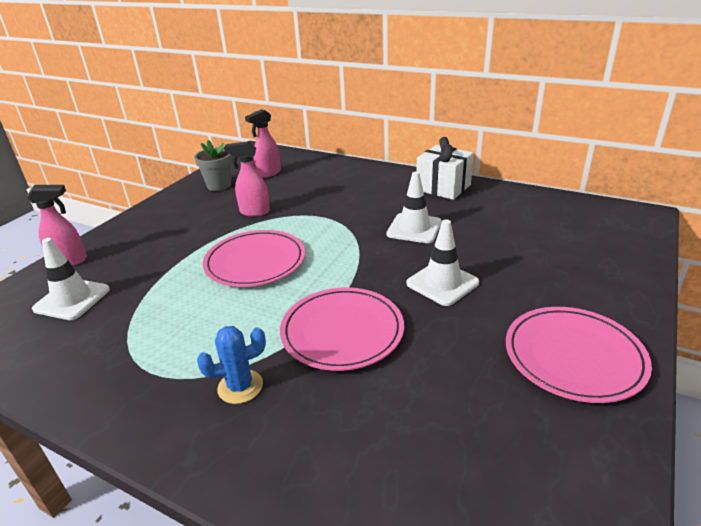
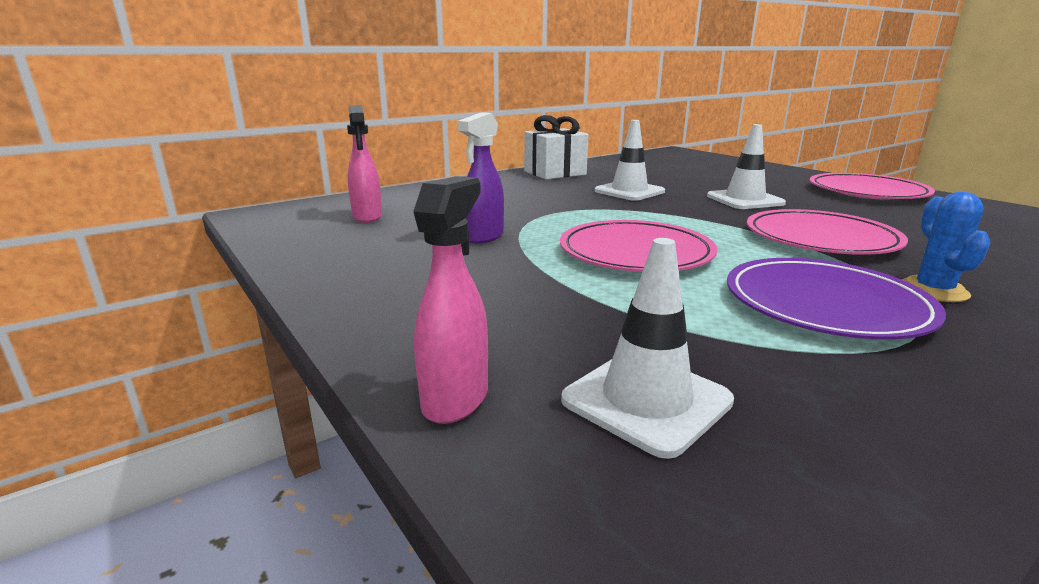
camera: 65 degrees left, 10 degrees down
(194, 339) = (825, 304): none -> purple plate
(219, 185) = (344, 245): grey flower pot -> none
(254, 212) = (483, 237): pink spray bottle -> purple spray bottle

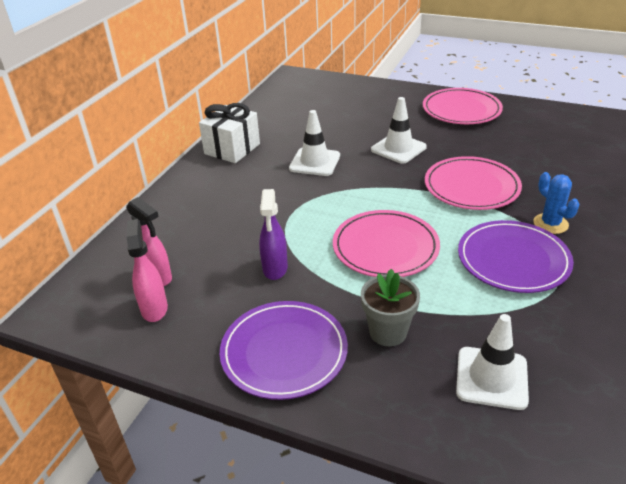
camera: 30 degrees left, 15 degrees up
(398, 288) = (284, 352): none -> purple plate
(456, 398) = (413, 423): pink spray bottle -> pink spray bottle (154, 308)
(544, 310) = (388, 332): none -> grey flower pot

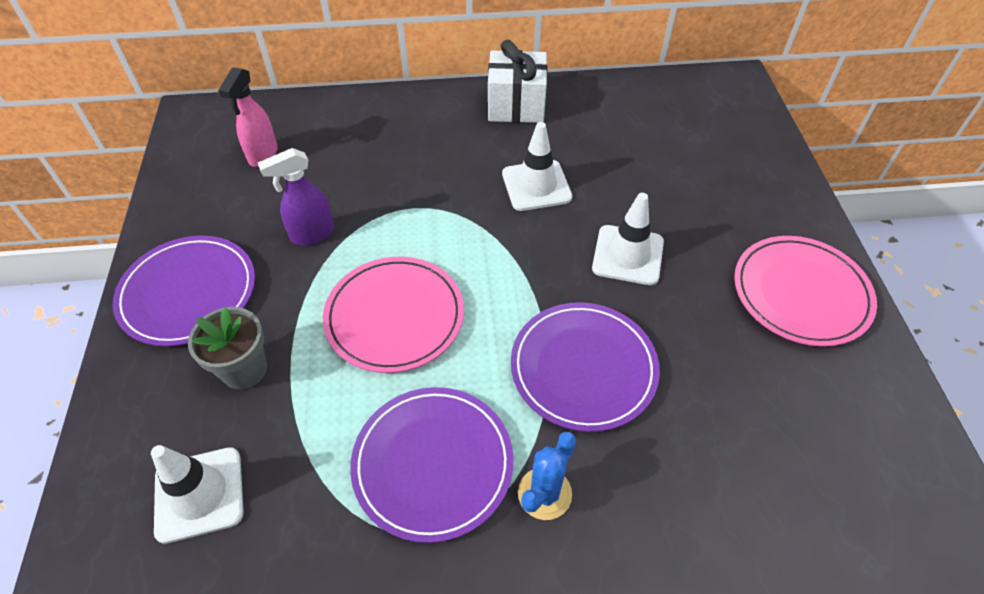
camera: 60 degrees right, 15 degrees up
(154, 308) = (219, 174): pink spray bottle -> none
(471, 187) = (583, 368): pink plate -> purple plate

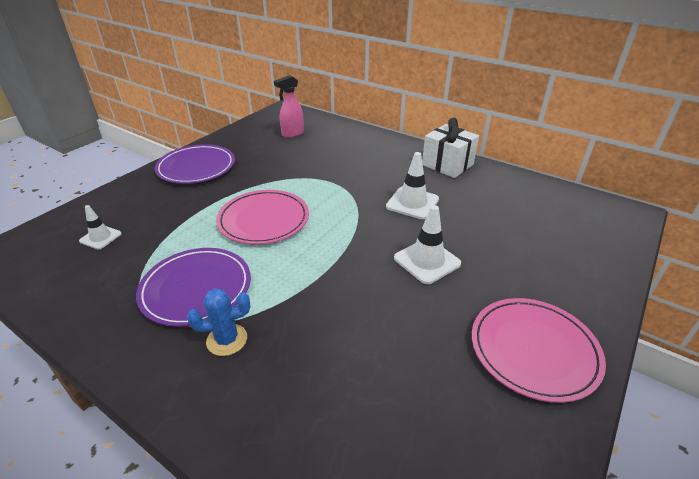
camera: 40 degrees right, 15 degrees down
(199, 494) = (100, 237): white traffic cone -> white traffic cone, size x0.62
(244, 370) = (177, 204): grey flower pot -> none
(312, 234) = (272, 171): purple spray bottle -> none
(583, 368) = (327, 297): purple plate -> none

